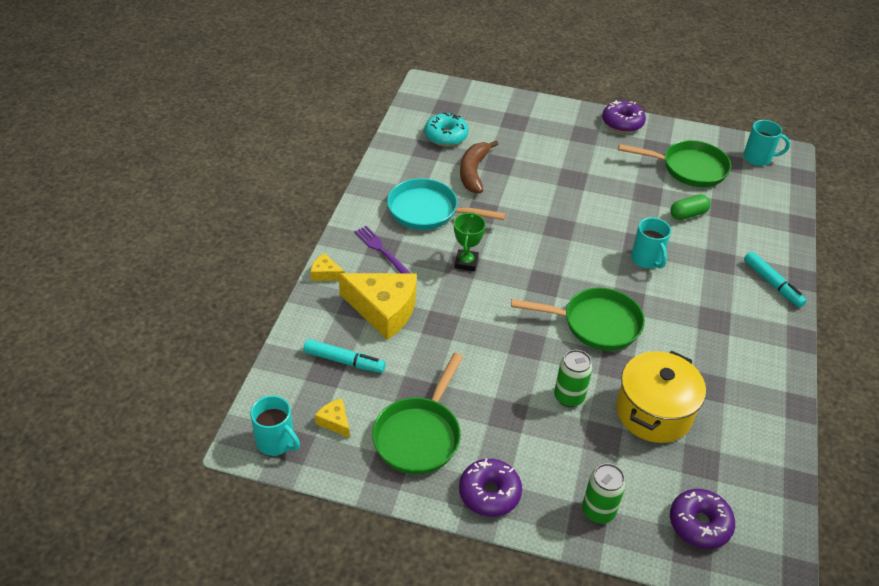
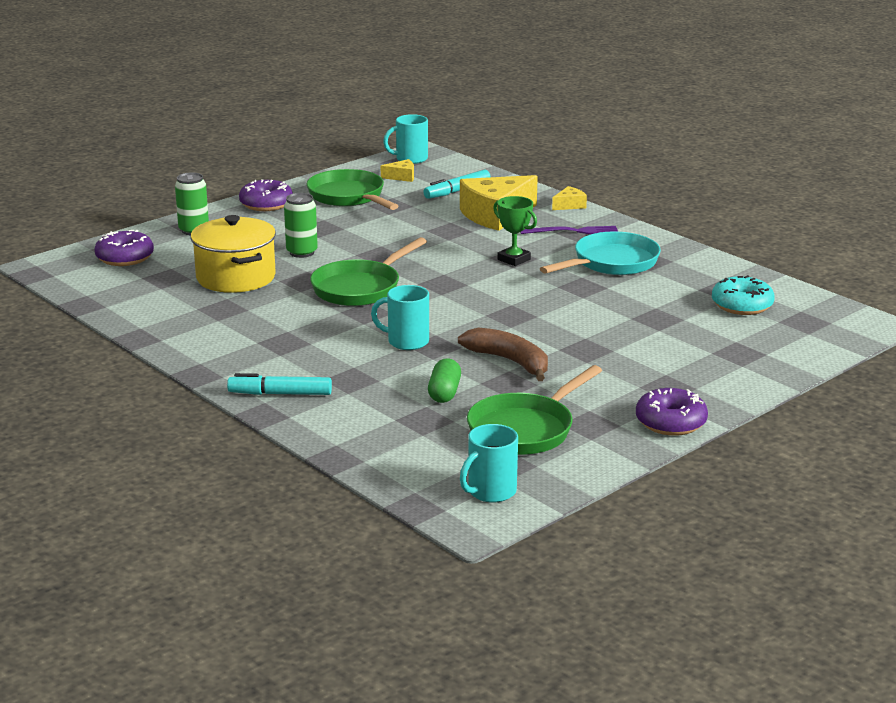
camera: 125 degrees right, 20 degrees down
(473, 172) = (655, 301): brown banana -> brown banana (509, 361)

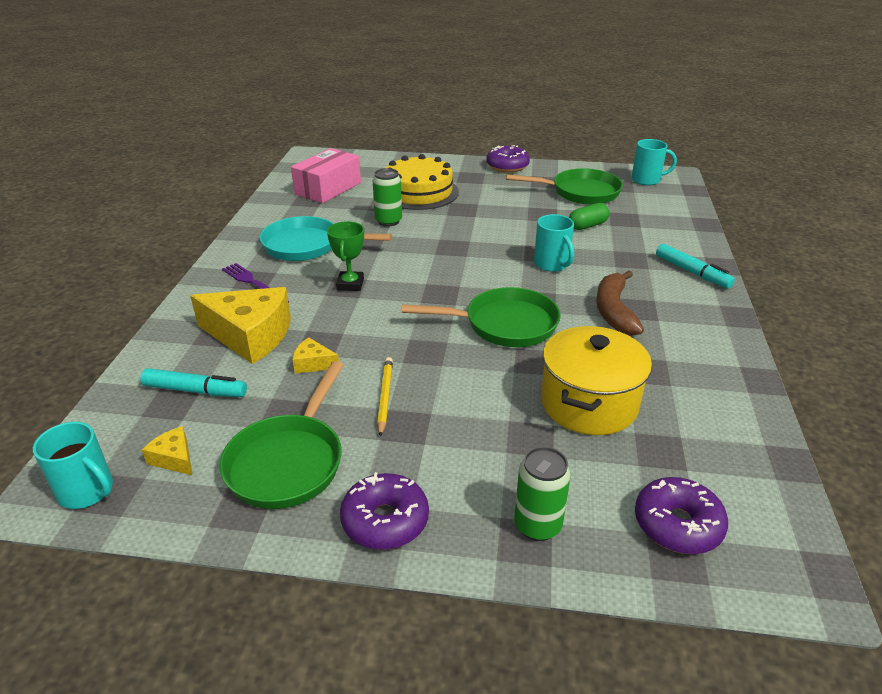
camera: 130 degrees left, 10 degrees up
(302, 252) = (481, 399): green can -> green can (388, 221)
(356, 230) = (385, 396): none -> yellow pencil
(509, 361) = (516, 223): brown banana -> brown banana (614, 311)
(569, 205) = (183, 309): yellow cheese -> yellow cheese (313, 363)
(664, 344) = (418, 192): none -> yellow cake
(742, 305) = (328, 188): turquoise donut -> pink box

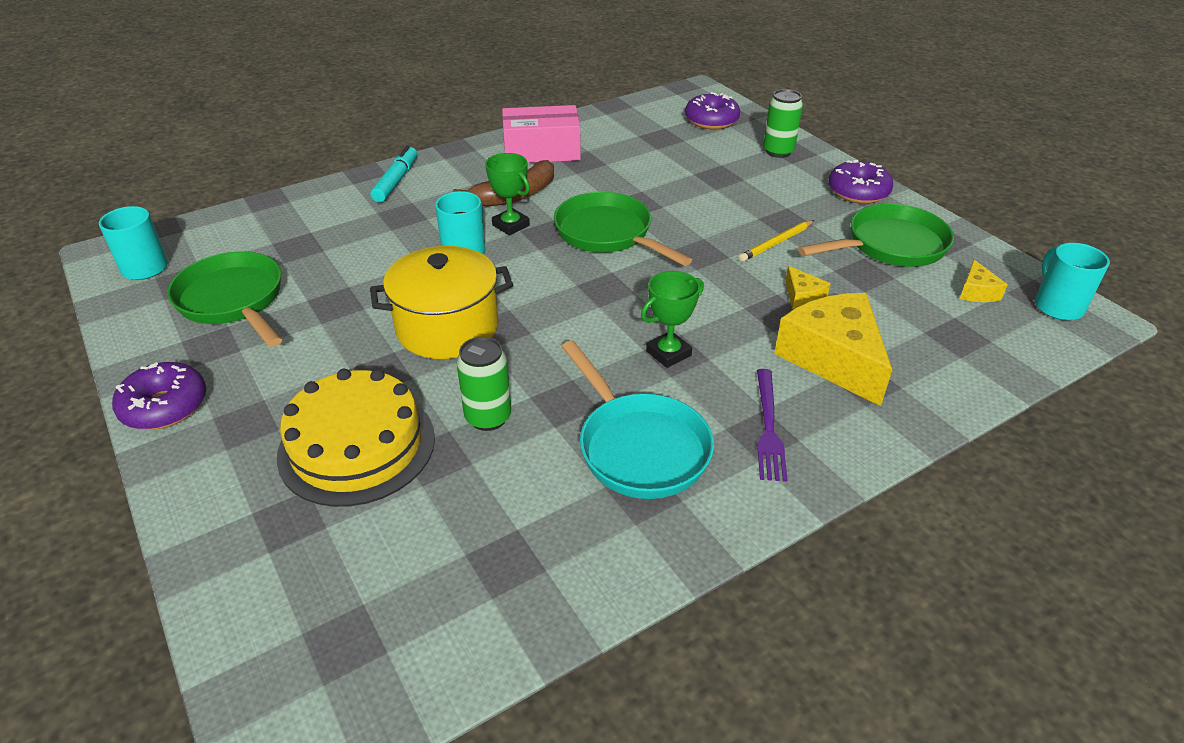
camera: 130 degrees left, 5 degrees up
(195, 391) = (928, 334): turquoise marker -> none
(328, 188) = (438, 569): pink box -> pink box (542, 151)
(567, 292) = (511, 225): none -> green trophy
(587, 225) = (341, 262): green capsule -> none
(589, 403) = (653, 169): yellow pot -> yellow pot (447, 328)

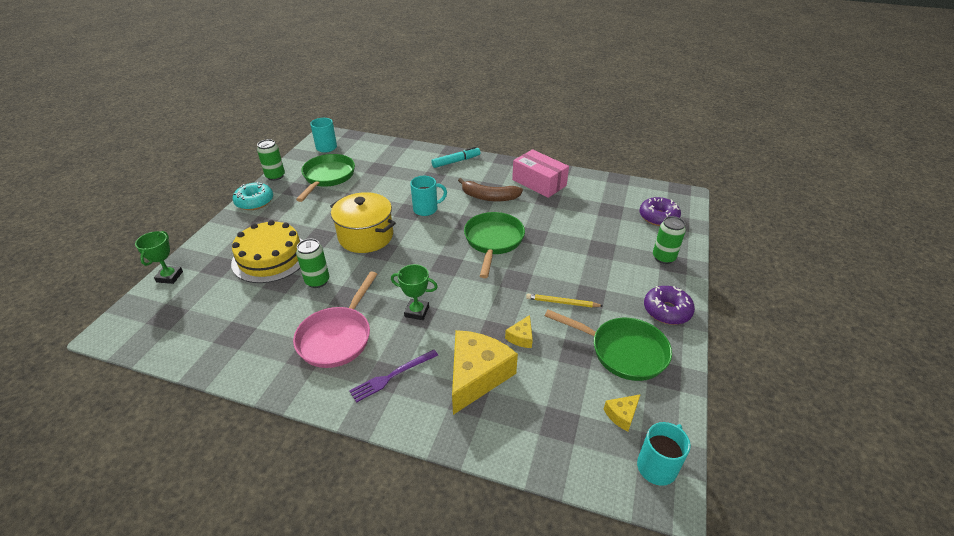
camera: 50 degrees right, 0 degrees up
(127, 353) = (275, 176): none -> green can
(165, 406) = (254, 202): purple donut -> turquoise donut
(511, 225) = (462, 210): green trophy -> green trophy (169, 277)
(639, 447) = (337, 337): turquoise pan -> pink pan

